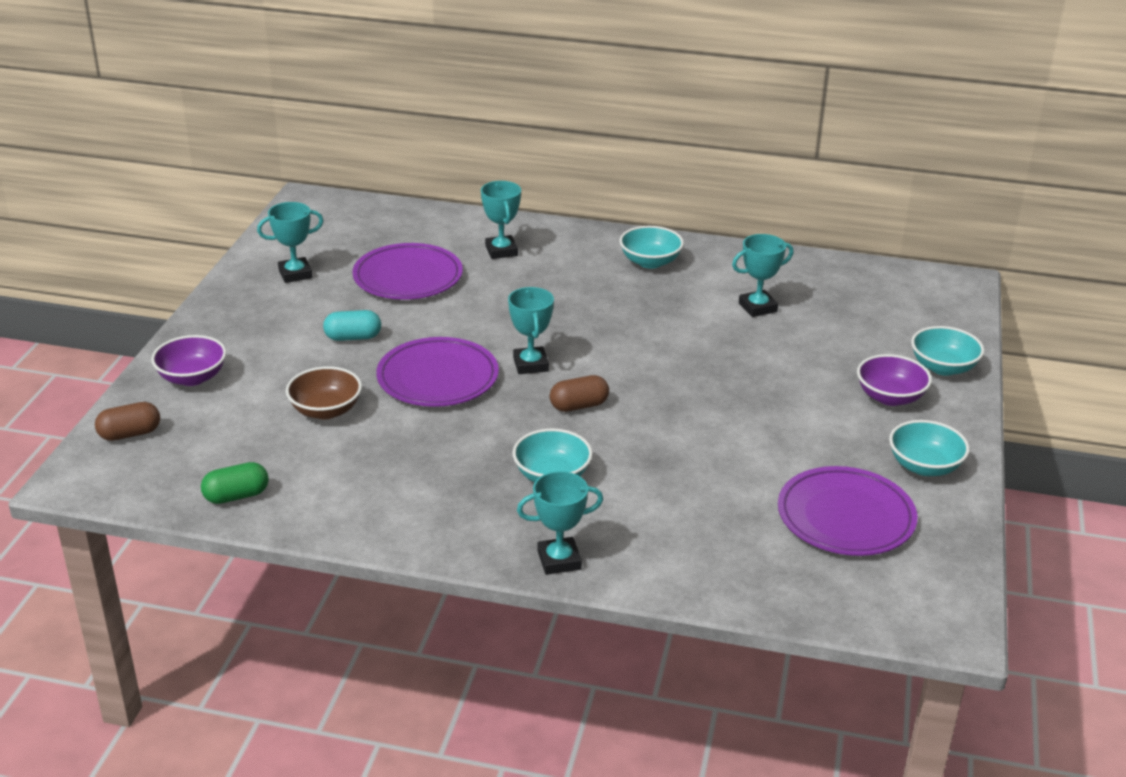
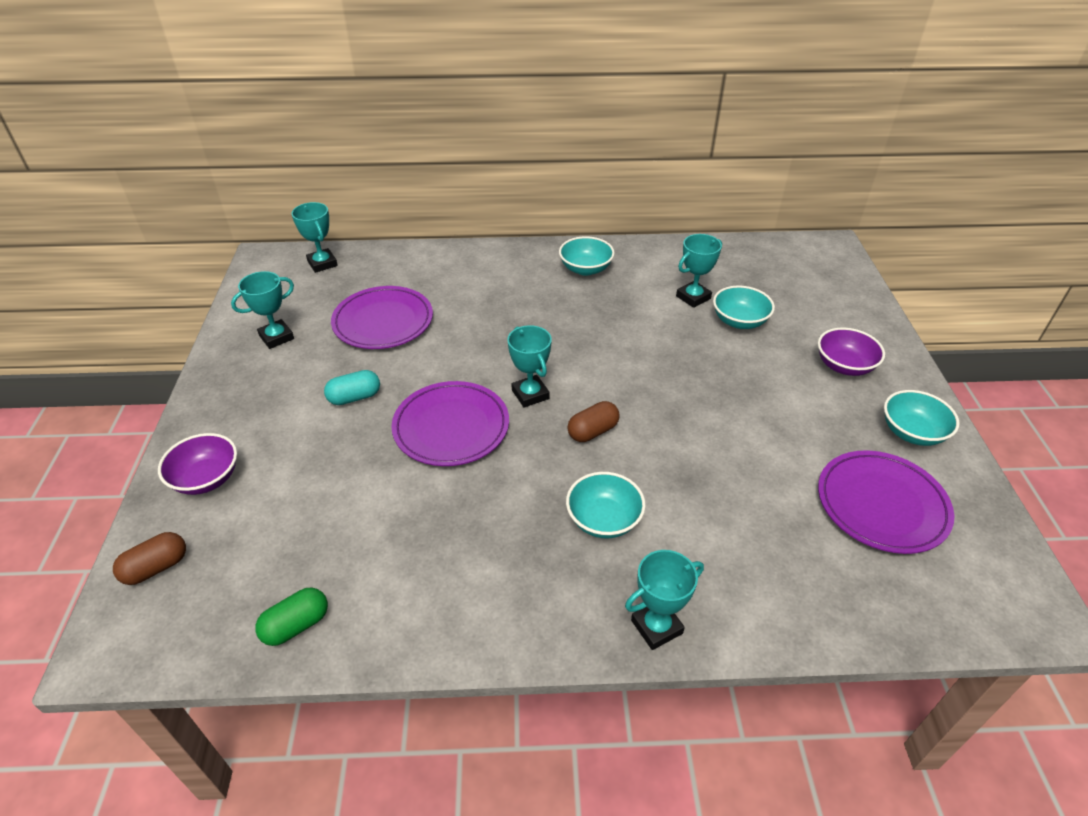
camera: 15 degrees left, 10 degrees up
(326, 410) = (356, 490): brown bowl -> none
(501, 251) = (456, 280): turquoise trophy -> turquoise trophy (322, 263)
(943, 367) = (867, 327): turquoise bowl -> turquoise bowl (739, 321)

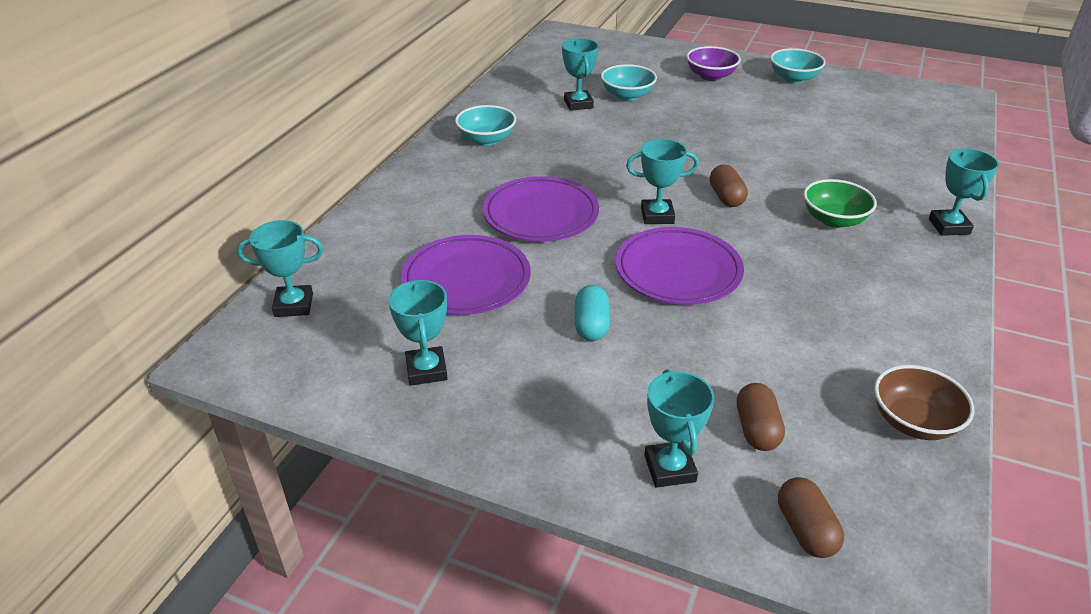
camera: 65 degrees left, 5 degrees down
(206, 478) = (670, 468): purple bowl -> turquoise trophy
(259, 519) = (756, 429): none -> brown capsule
(296, 625) = (913, 422): green capsule -> brown bowl
(604, 520) = (834, 220): turquoise bowl -> green bowl
(881, 505) = (858, 111): purple plate -> purple plate (541, 214)

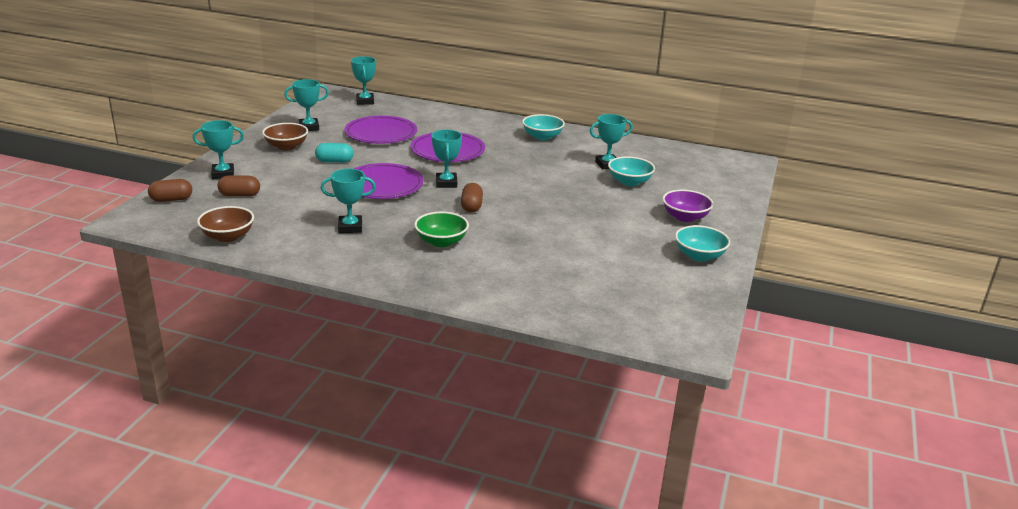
camera: 85 degrees right, 10 degrees down
(525, 392) = (286, 146): none -> brown bowl
(726, 197) = (471, 206): brown capsule -> brown capsule turned 75 degrees counterclockwise
(949, 226) = (431, 287): turquoise trophy -> turquoise trophy (350, 227)

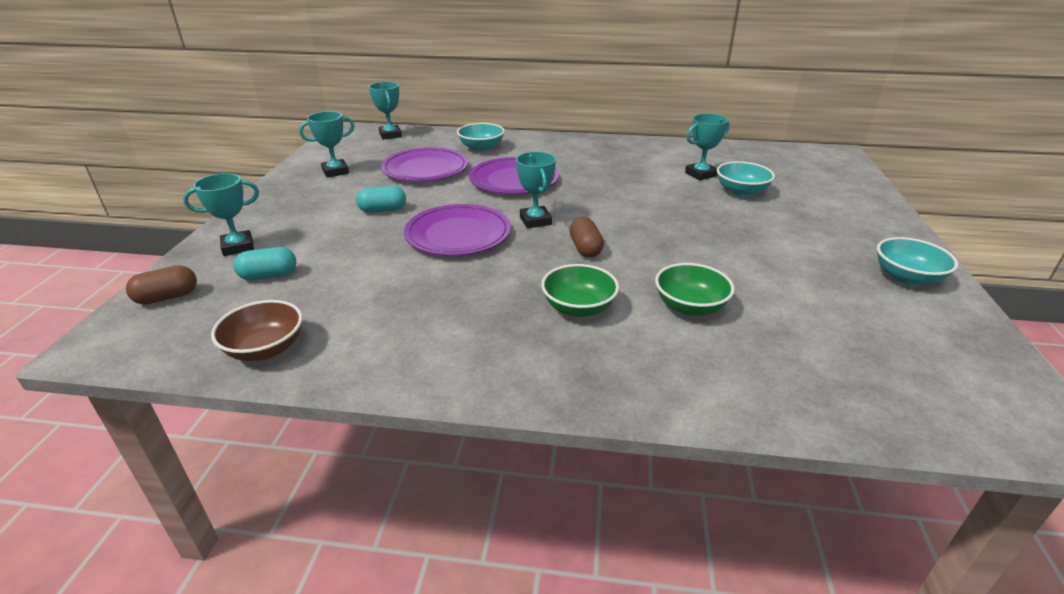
camera: 10 degrees left, 5 degrees up
(240, 195) = (269, 276): brown capsule -> turquoise capsule
(286, 146) = (314, 198): brown bowl -> none
(350, 227) = (443, 304): turquoise trophy -> none
(520, 251) = (690, 306): none -> green bowl
(542, 137) = (608, 152): turquoise bowl -> turquoise bowl (481, 148)
(685, 217) = (840, 227): purple bowl -> none

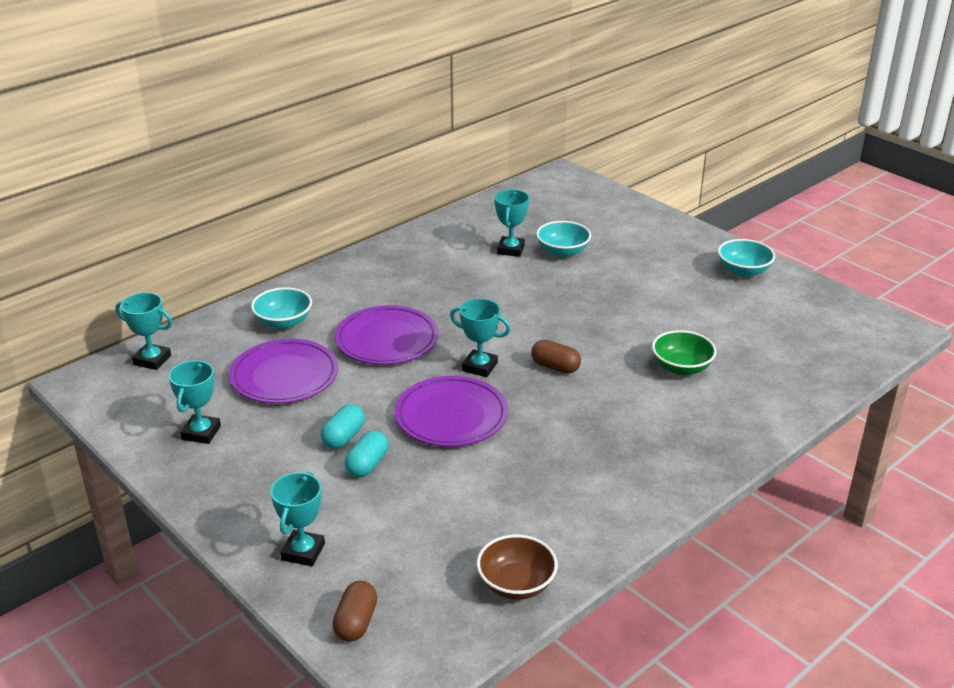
camera: 50 degrees left, 0 degrees up
(269, 276) = (391, 548): turquoise capsule -> turquoise capsule (367, 465)
(578, 308) = (630, 412): green bowl -> none

